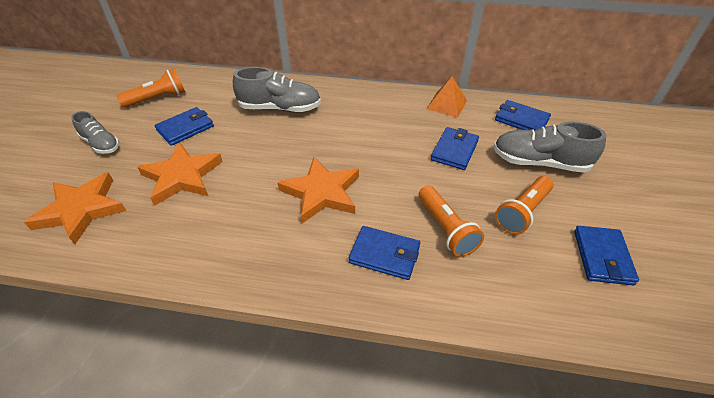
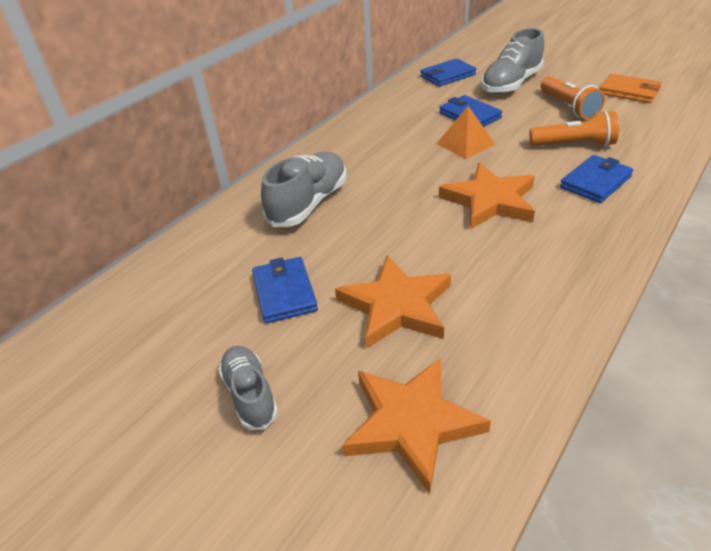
camera: 60 degrees left, 5 degrees down
(101, 144) = (250, 395): grey shoe -> grey shoe turned 90 degrees counterclockwise
(158, 98) = (174, 316): orange flashlight -> none
(446, 104) = (394, 102): orange pyramid -> orange pyramid (465, 143)
(602, 257) = (629, 92): blue wallet -> orange wallet

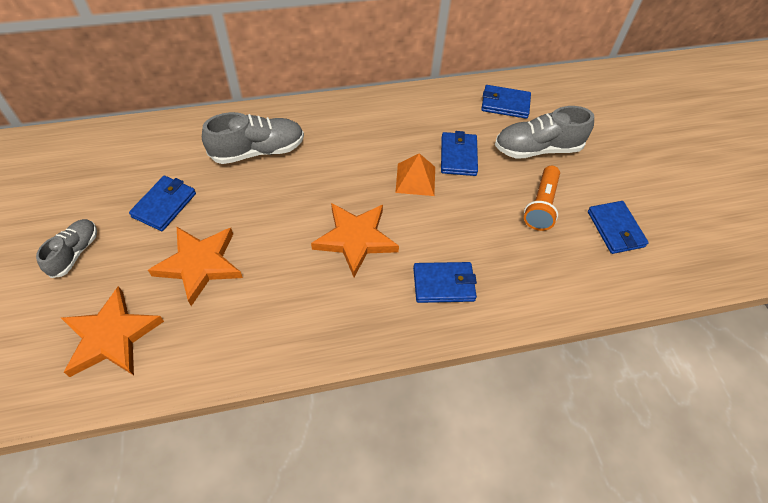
camera: 35 degrees right, 15 degrees up
(574, 145) = (485, 242): orange flashlight -> none
(629, 92) = (615, 229): orange wallet -> blue wallet

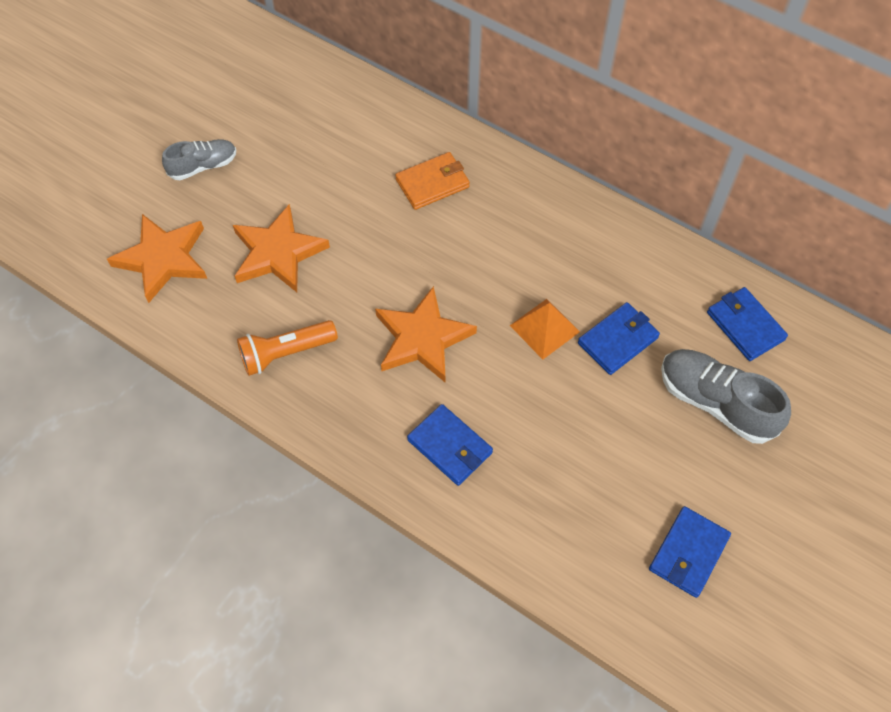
camera: 50 degrees right, 5 degrees up
(164, 205) = (305, 176): blue wallet -> none
(258, 151) = (432, 183): grey shoe -> orange wallet
(541, 206) = (639, 461): orange flashlight -> orange flashlight (285, 353)

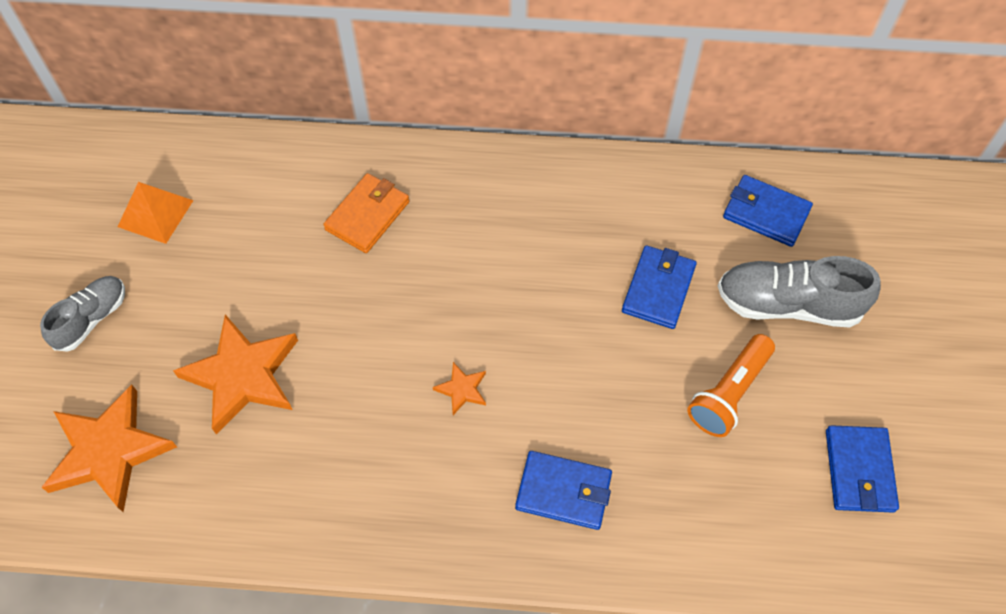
camera: 30 degrees left, 0 degrees up
(285, 353) = (322, 485): orange flashlight -> orange flashlight (729, 393)
(422, 338) = (462, 389): orange star -> orange star, size x0.45
(544, 328) = (580, 313): orange pyramid -> orange pyramid (155, 213)

